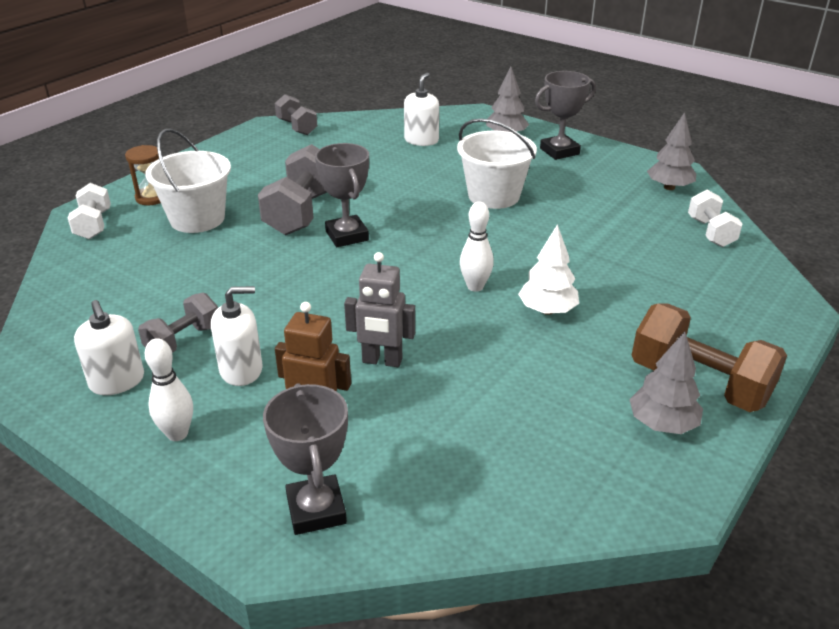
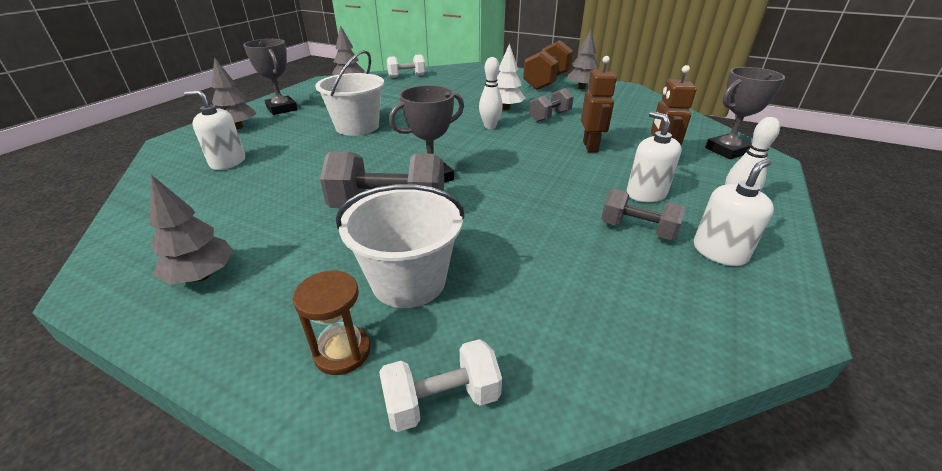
camera: 100 degrees left, 0 degrees up
(254, 152) = (202, 275): none -> grey tree
(297, 127) = (126, 251): grey dumbbell -> grey dumbbell (550, 117)
(382, 361) = (590, 147): grey robot -> brown robot

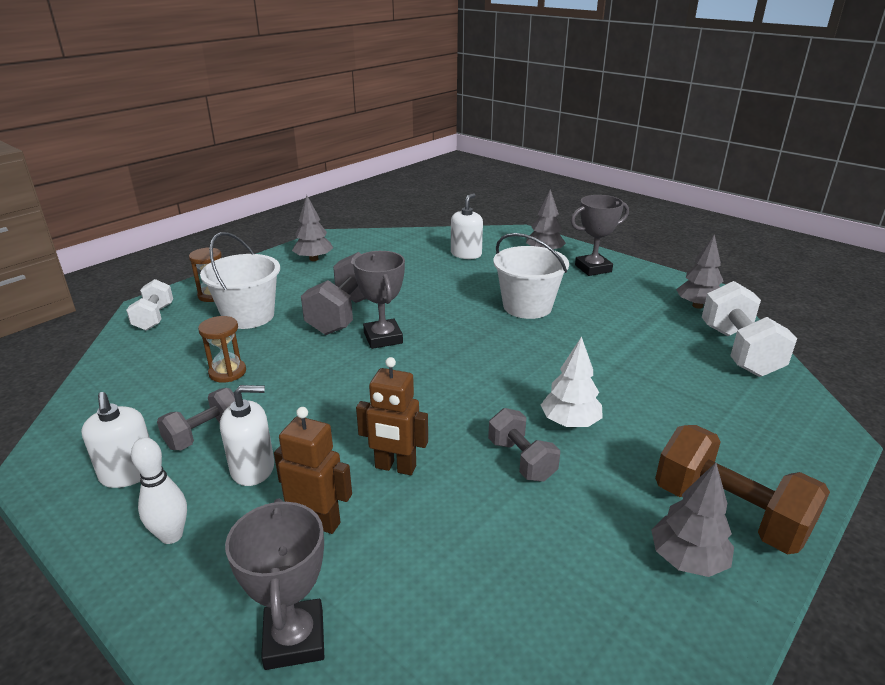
camera: 105 degrees right, 5 degrees down
(407, 76) = (739, 351): white dumbbell -> white dumbbell, size x1.66
(490, 126) = (499, 394): white bowling pin -> none
(542, 251) = (227, 372): none -> brown hourglass

